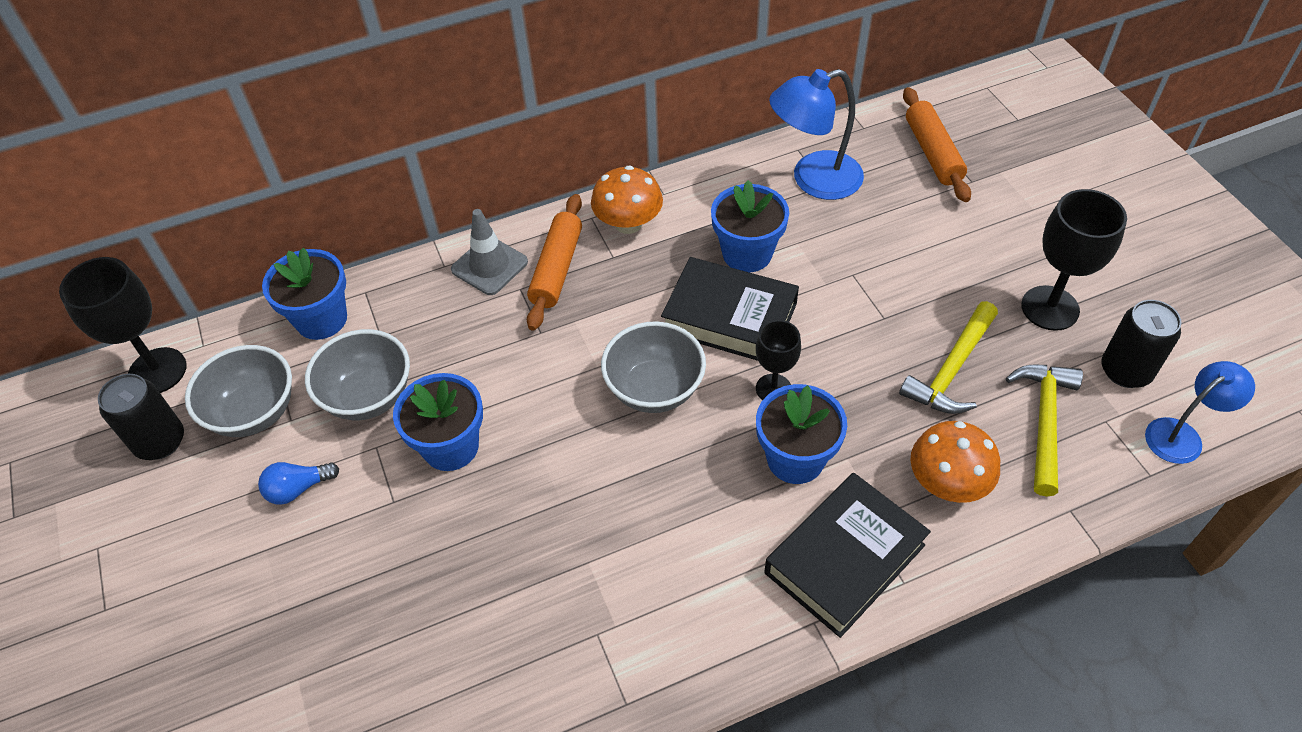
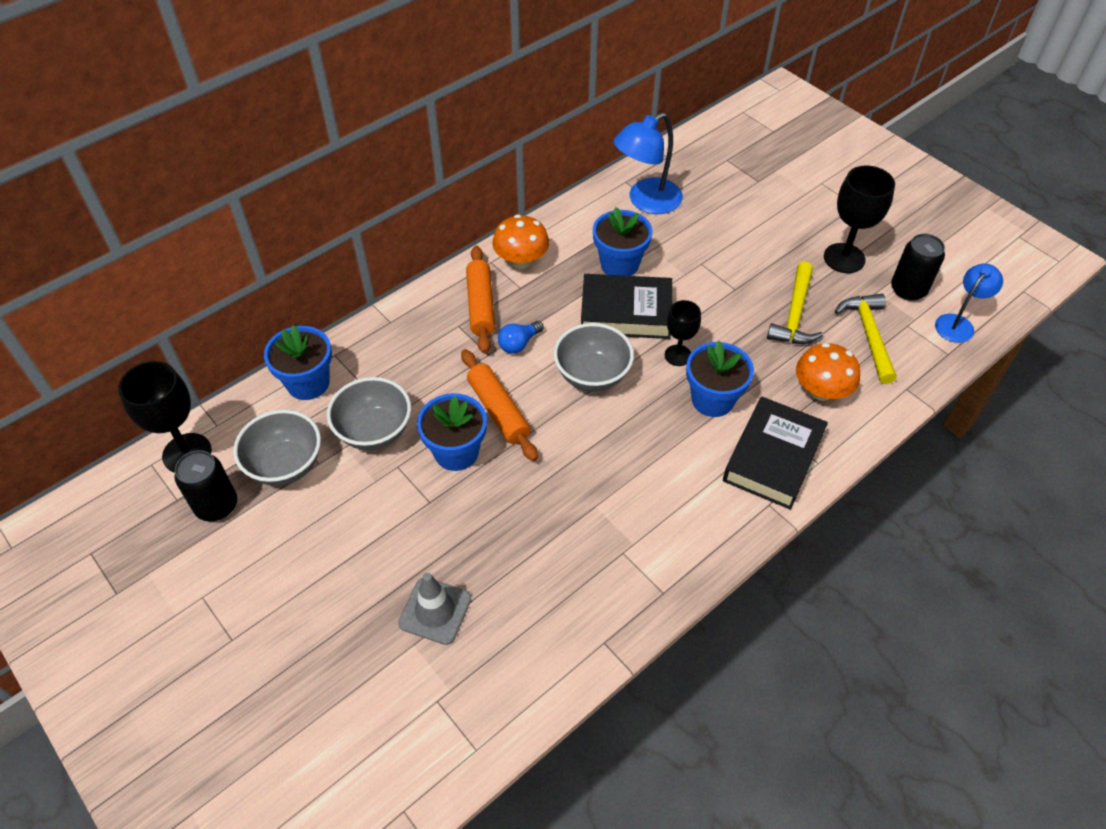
camera: 20 degrees left, 0 degrees up
(298, 489) = (349, 512): blue light bulb -> blue light bulb (519, 344)
(489, 266) = (427, 314): grey traffic cone -> grey traffic cone (435, 611)
(932, 153) = (723, 166): orange rolling pin -> orange rolling pin (498, 410)

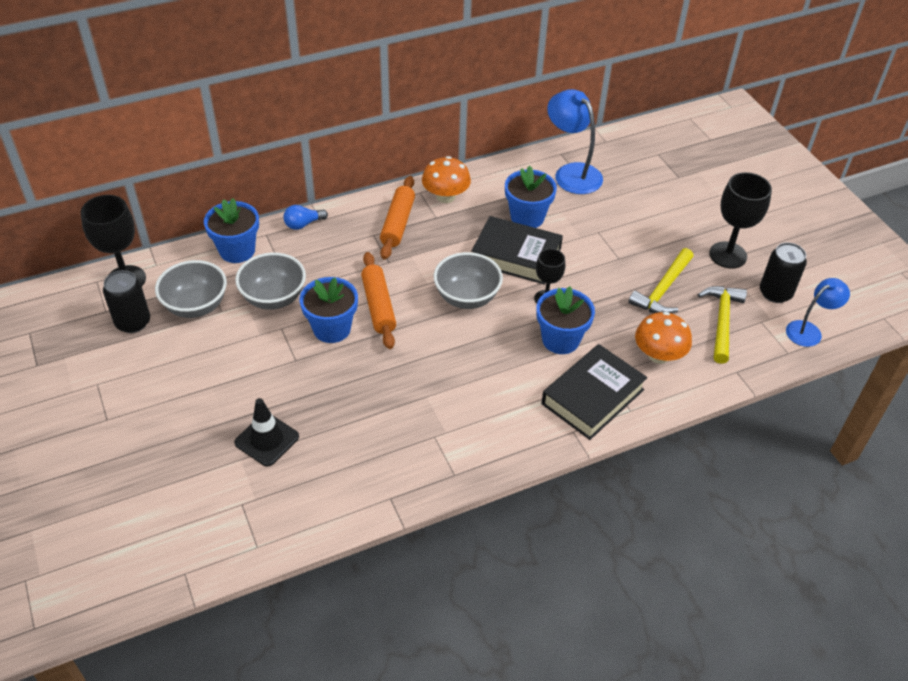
camera: 15 degrees right, 5 degrees down
(435, 611) = (267, 440): grey traffic cone -> black traffic cone
(519, 344) = (416, 259): blue light bulb -> blue light bulb (303, 224)
(646, 201) = (571, 173): blue lamp -> blue lamp turned 75 degrees clockwise

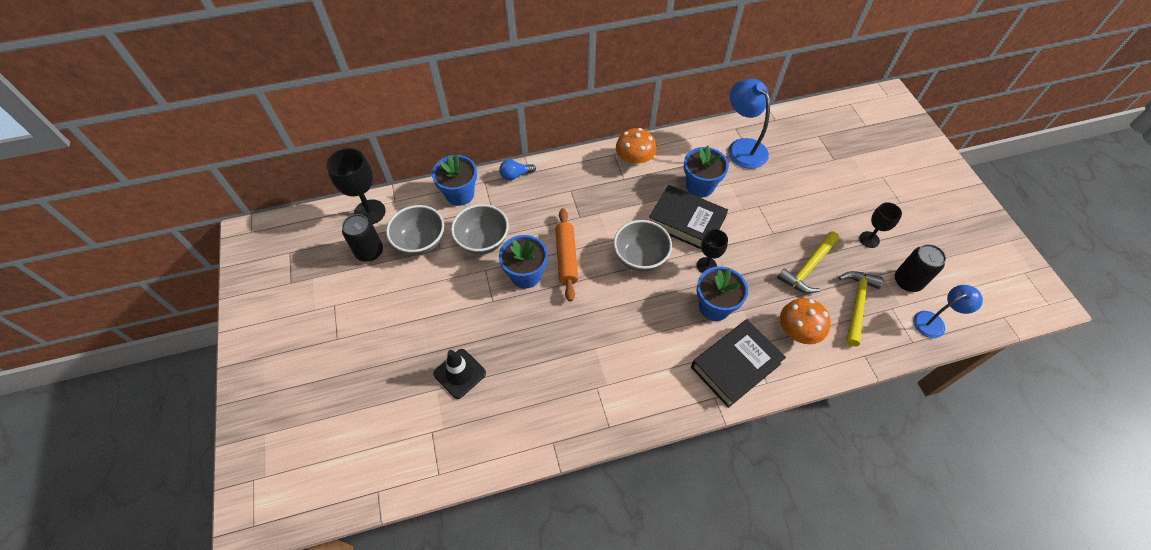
camera: 10 degrees right, 10 degrees up
(397, 223) = (592, 181): orange rolling pin -> none
(728, 255) = (869, 239): black goblet -> black goblet, size x0.61

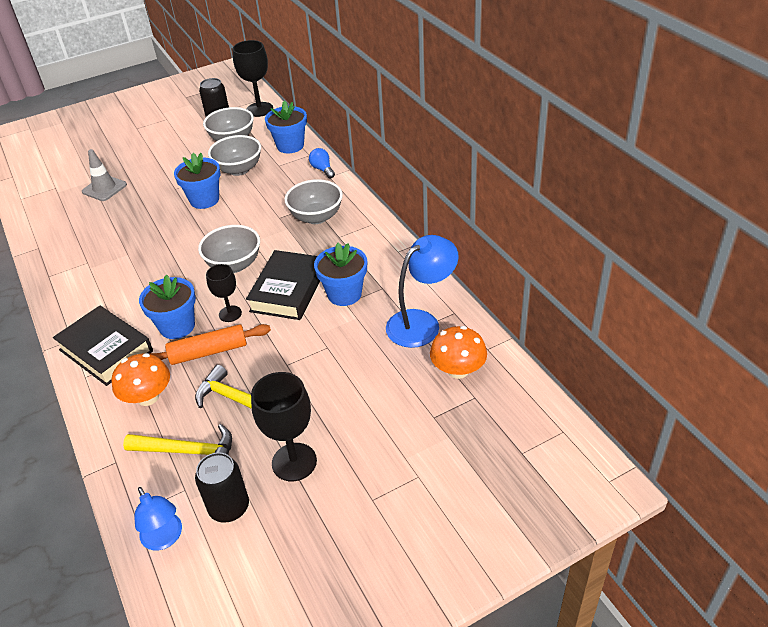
camera: 80 degrees right, 15 degrees down
(460, 373) = (104, 188): black traffic cone -> grey traffic cone
(566, 257) = (227, 218): orange rolling pin -> orange rolling pin (208, 352)
(590, 190) = (316, 217): none -> grey bowl
(634, 160) = (368, 239): orange mushroom -> orange mushroom (458, 370)
(869, 239) = (294, 462): black goblet -> black goblet, size x1.63

